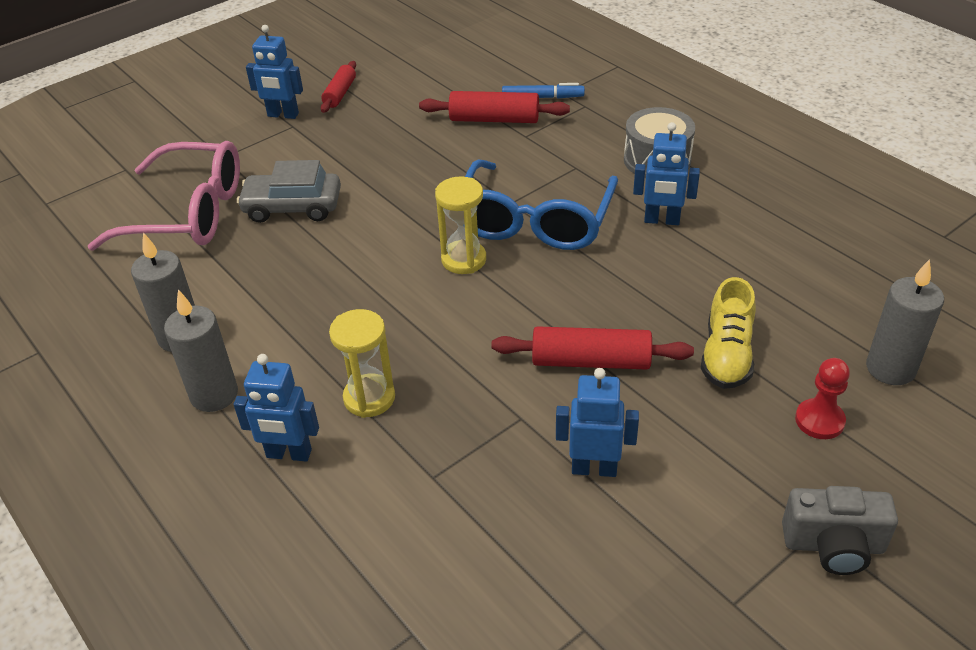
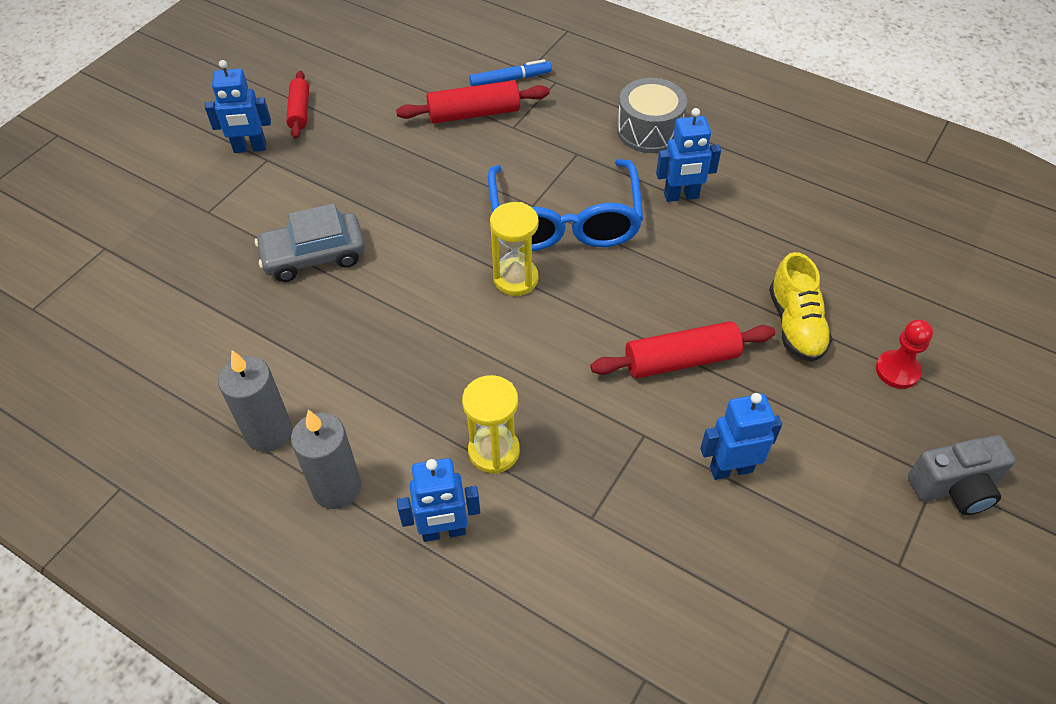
camera: 20 degrees left, 10 degrees up
(187, 213) = (202, 287): pink glasses -> none
(890, 368) = (933, 305): grey candle -> none

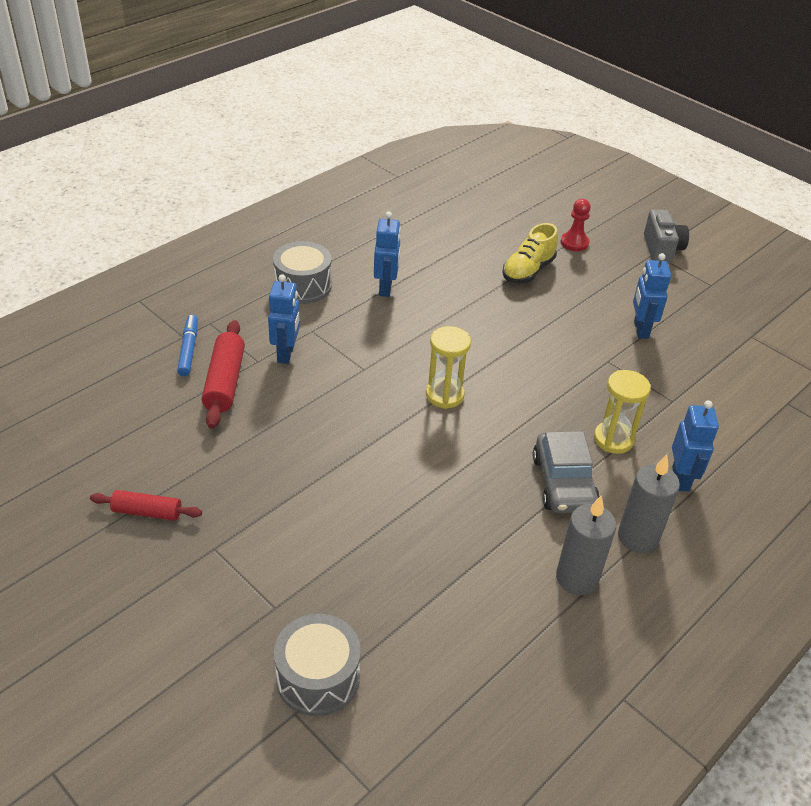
camera: 80 degrees left, 10 degrees down
(138, 254) = (318, 677): none -> grey drum
(250, 148) = (187, 562): blue robot -> blue robot (286, 354)
(314, 255) = (373, 523): grey car -> grey car (563, 483)
(564, 220) = (388, 354): blue glasses -> none
(681, 360) = (547, 328): red rolling pin -> none
(795, 325) = (528, 271): yellow shoe -> yellow shoe turned 120 degrees clockwise

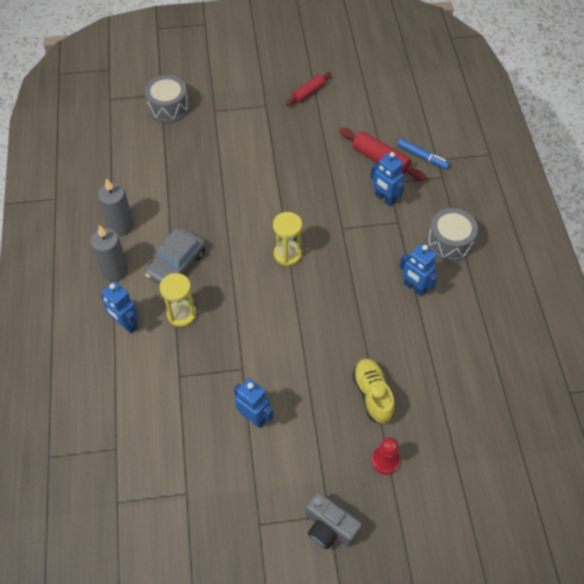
camera: 130 degrees right, 15 degrees up
(563, 483) = (176, 264): grey car -> grey car turned 90 degrees counterclockwise

